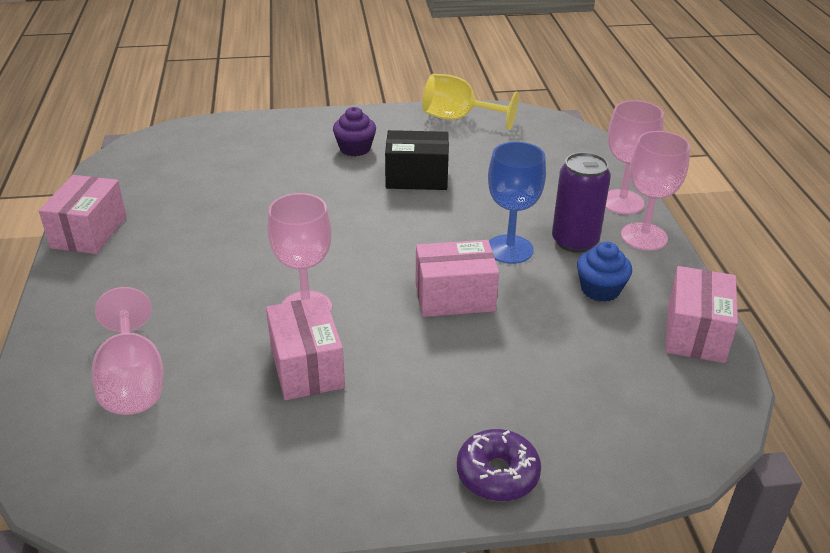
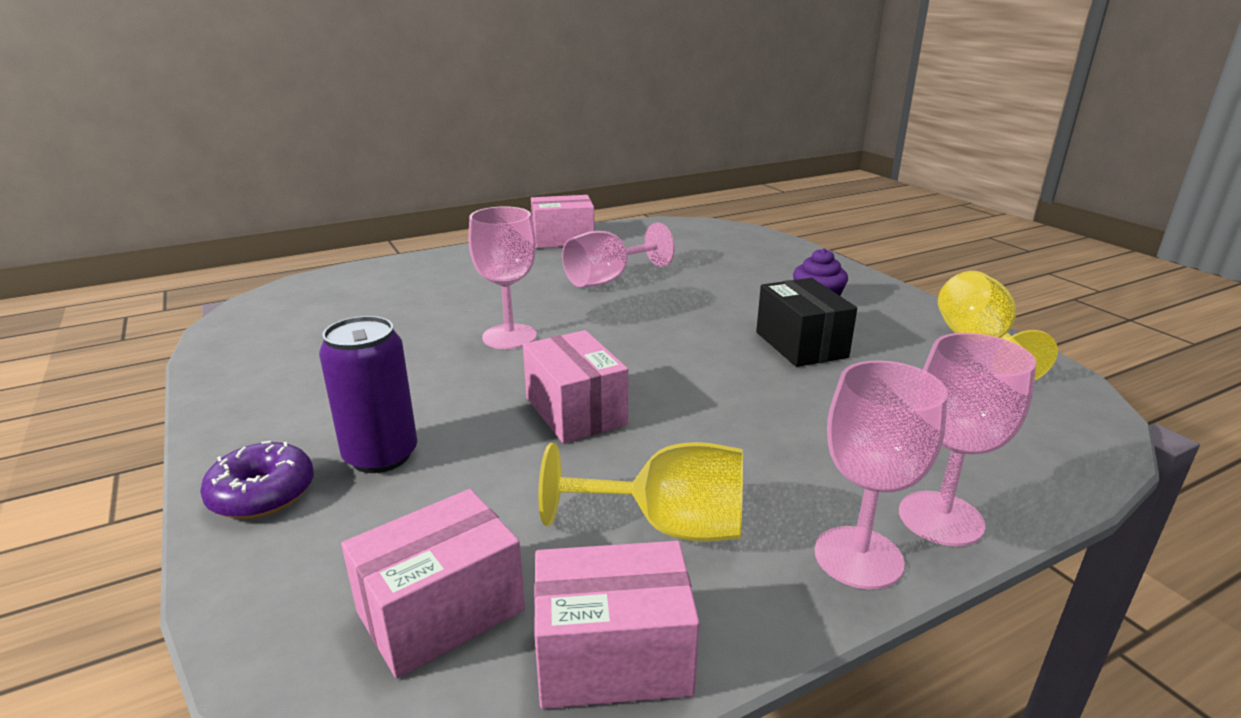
camera: 70 degrees right, 10 degrees down
(133, 382) = (381, 295): pink goblet -> pink goblet (608, 279)
(307, 367) = (420, 355): pink box -> pink box (441, 611)
(509, 249) = (705, 432): blue goblet -> none
(575, 241) = (775, 484): purple can -> purple can (381, 455)
(600, 289) = (668, 526): blue cupcake -> yellow goblet

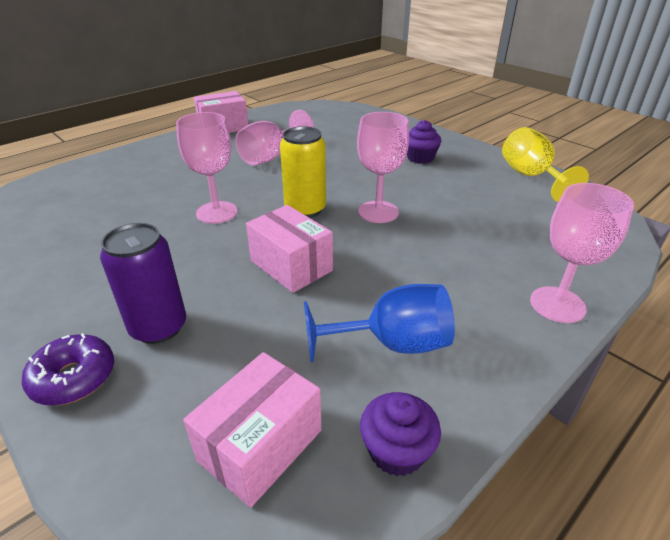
camera: 15 degrees left, 10 degrees up
(613, 656) = (396, 451): pink box -> purple cupcake
(625, 347) = (305, 209): none -> yellow can
(668, 526) = (392, 344): yellow goblet -> blue goblet
(801, 345) = (423, 191): black box -> none
(858, 557) = (520, 342): pink goblet -> pink goblet (378, 212)

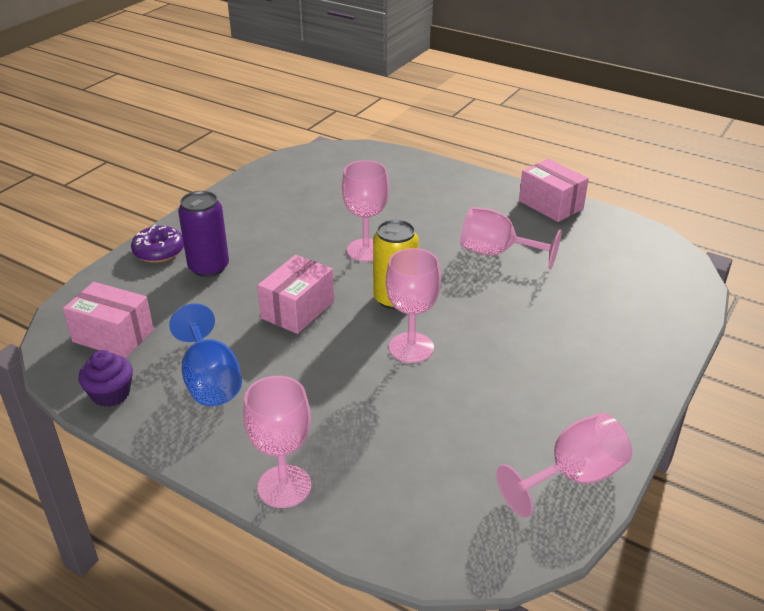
camera: 75 degrees right, 0 degrees up
(420, 158) = (567, 366): purple cupcake -> none
(530, 177) = (573, 477): yellow goblet -> pink goblet

